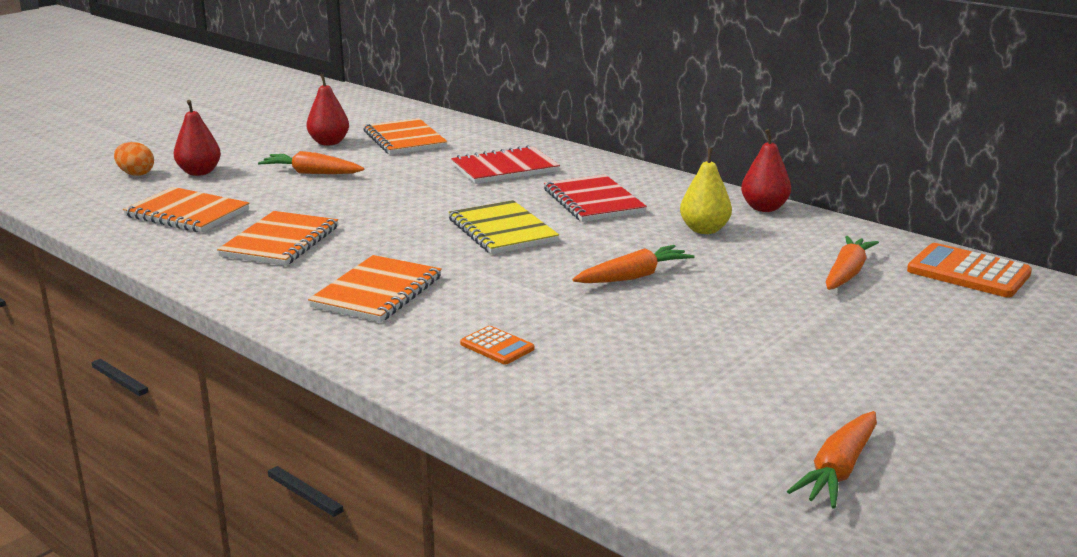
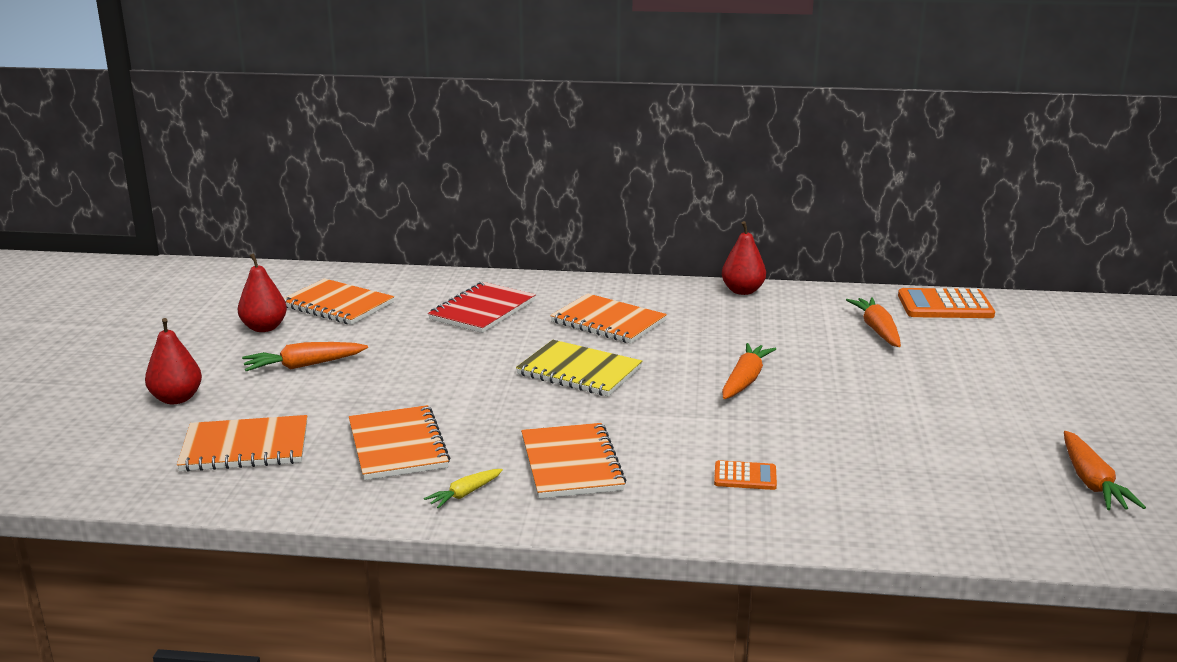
camera: 35 degrees left, 0 degrees up
(136, 174) = (102, 421): orange egg -> none
(267, 287) = (465, 494): none -> yellow carrot
(593, 201) = (608, 322): red notebook -> orange notebook
(704, 230) = (730, 323): yellow pear -> none

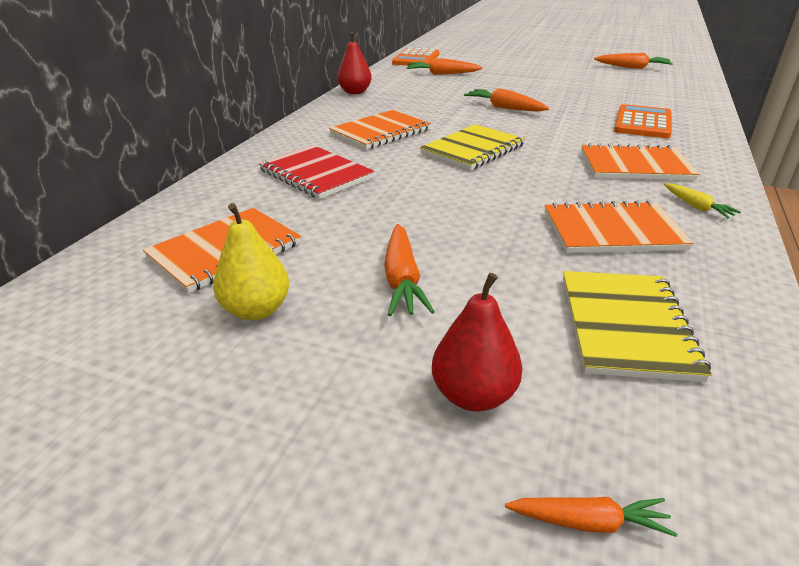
camera: 75 degrees left, 10 degrees up
(80, 432) = (588, 522): none -> orange carrot
(245, 447) = (626, 326): orange notebook -> yellow notebook
(264, 328) = (256, 310): red pear -> yellow pear
(745, 476) = (642, 123): orange calculator -> orange calculator, size x1.83

